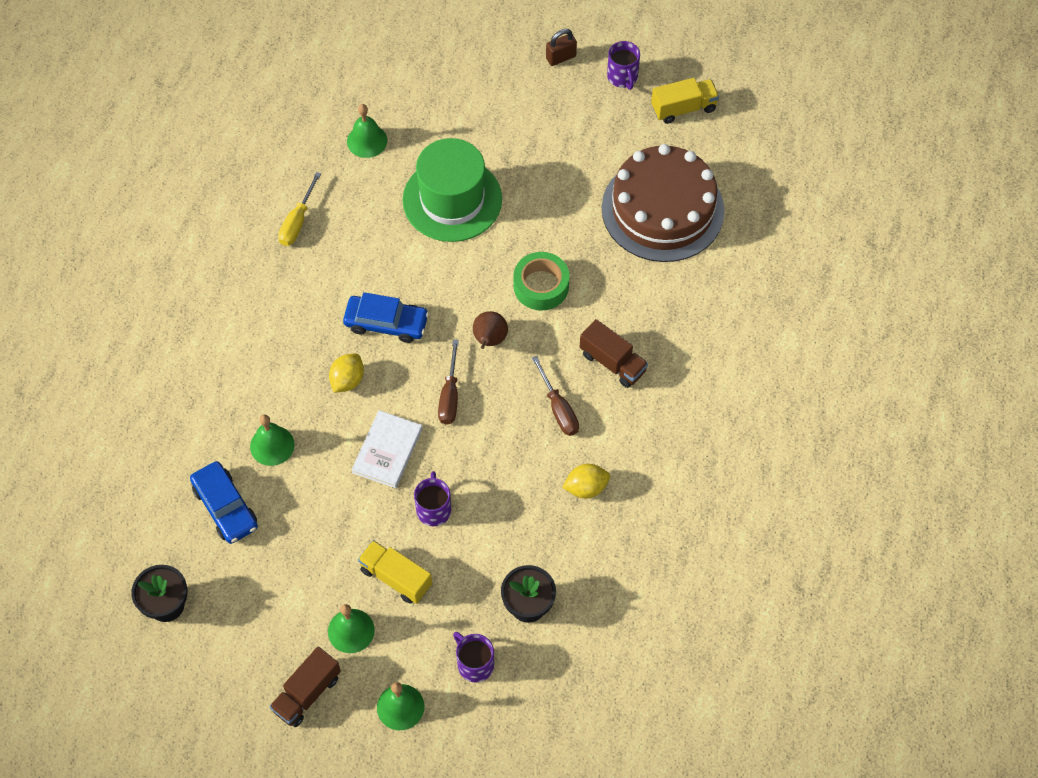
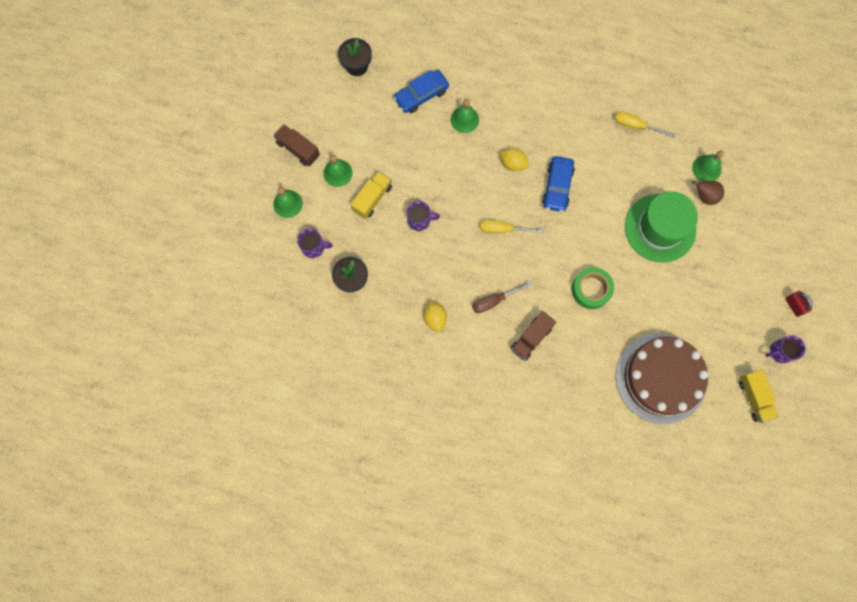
camera: 90 degrees right, 15 degrees up
(387, 450) = (461, 190): white book -> none
(450, 395) = (503, 229): brown screwdriver -> yellow screwdriver
(474, 664) = (314, 247): purple mug -> purple mug turned 45 degrees clockwise
(489, 340) = (546, 254): brown pear -> brown pear (705, 196)
(561, 57) = (794, 305): brown padlock -> red padlock

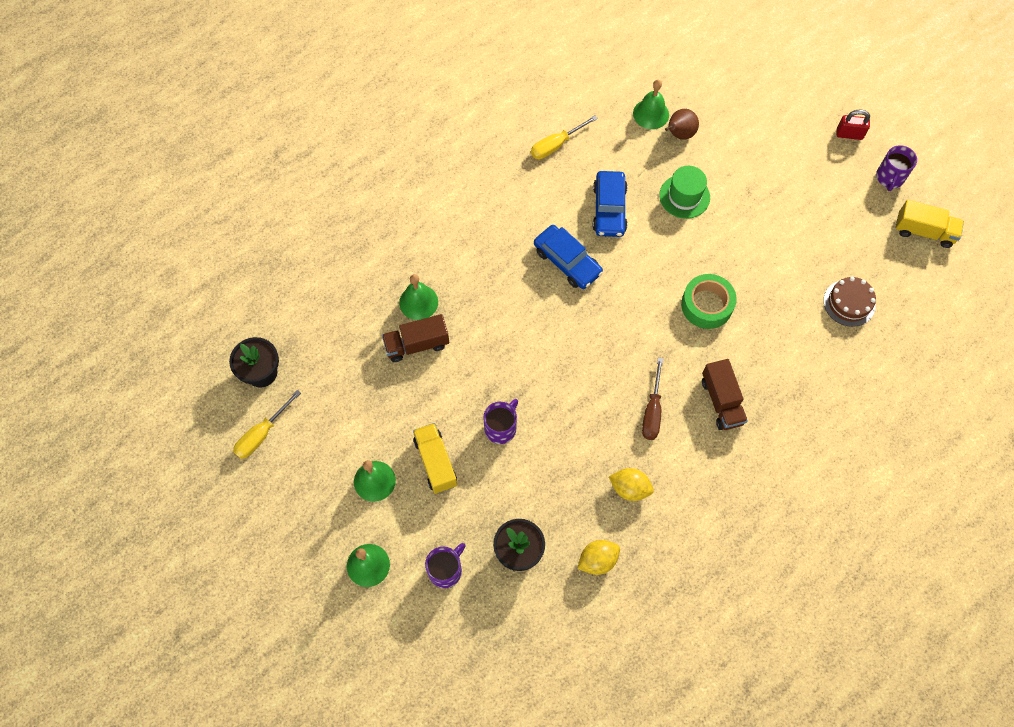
camera: 55 degrees left, 10 degrees down
(298, 149) = (309, 507): brown truck -> brown truck (417, 344)
(421, 94) = (353, 327): blue car -> blue car (609, 209)
(503, 229) = (575, 347): yellow screwdriver -> yellow screwdriver (262, 434)
(513, 163) = (507, 287): yellow lemon -> yellow lemon (597, 560)
(660, 228) = (684, 196): green hat -> green hat, size x0.56
(661, 378) = (849, 303): brown cake -> brown cake, size x0.45

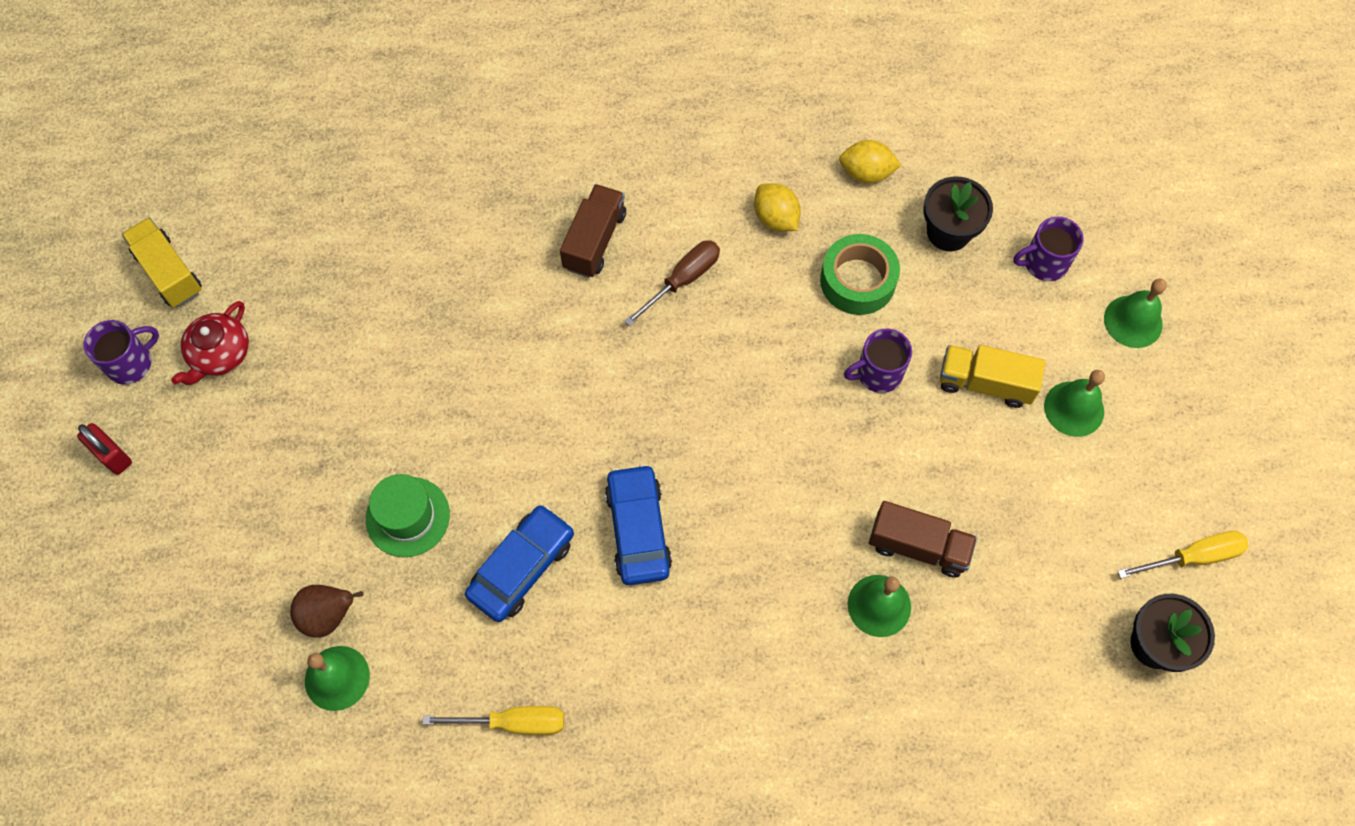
camera: 145 degrees left, 0 degrees up
(435, 462) = (985, 383): yellow truck -> yellow truck turned 90 degrees clockwise
(706, 305) = (511, 357): green tape -> green tape (857, 281)
(849, 303) = (344, 251): brown cake -> none
(853, 210) = (220, 354): none -> red teapot

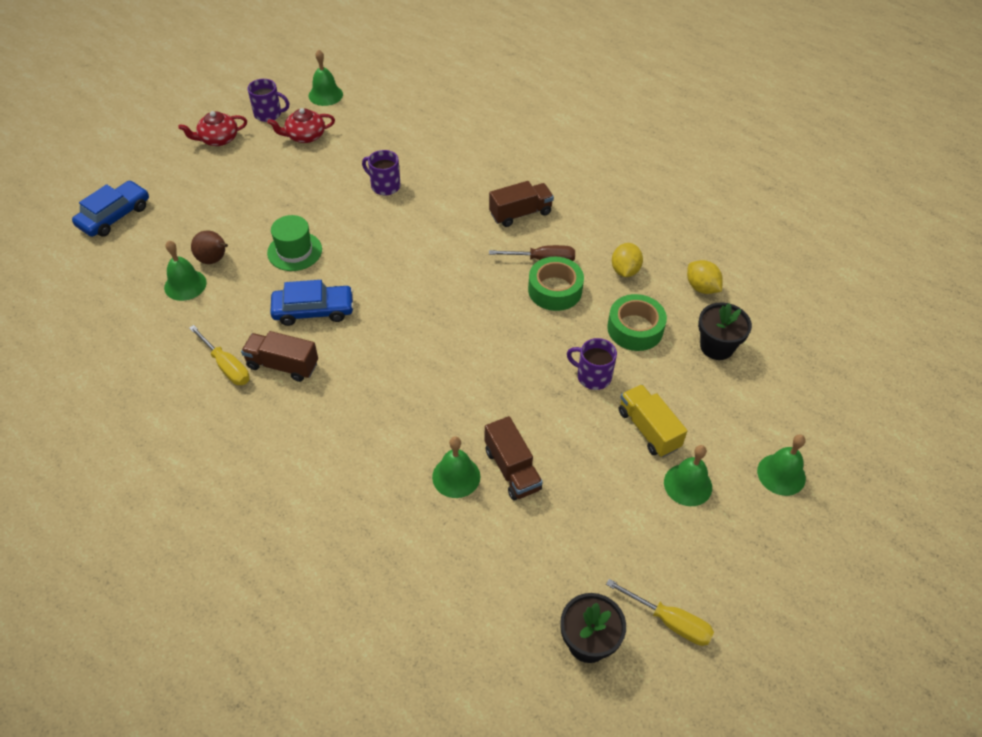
camera: 45 degrees right, 15 degrees down
(112, 455) = (218, 139): red padlock -> red teapot
(169, 272) = (325, 95): yellow truck -> green bell
(571, 661) = (282, 365): none -> brown truck
(638, 529) = (384, 340): blue car -> blue car (114, 216)
(735, 306) = (555, 290): none -> green tape
(1044, 263) = (758, 403): purple mug -> purple mug (384, 186)

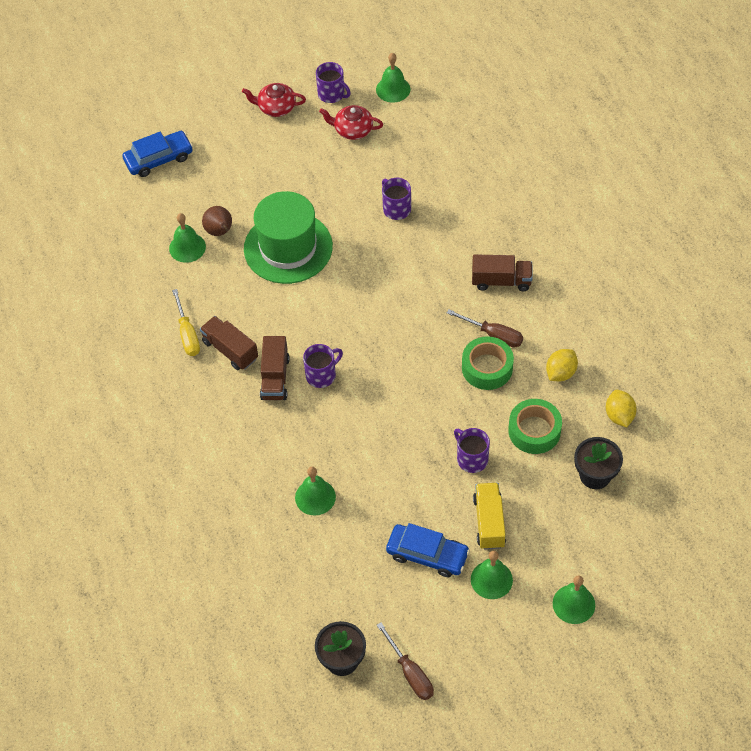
camera: 30 degrees right, 5 degrees up
(294, 251) = (288, 247): green hat -> green hat, size x1.78
(313, 310) = (277, 310): blue car -> blue car (427, 554)
(394, 354) = (321, 375): none -> purple mug
(512, 469) = (361, 509): brown truck -> brown truck (275, 378)
(669, 621) = (410, 673): yellow screwdriver -> brown screwdriver

